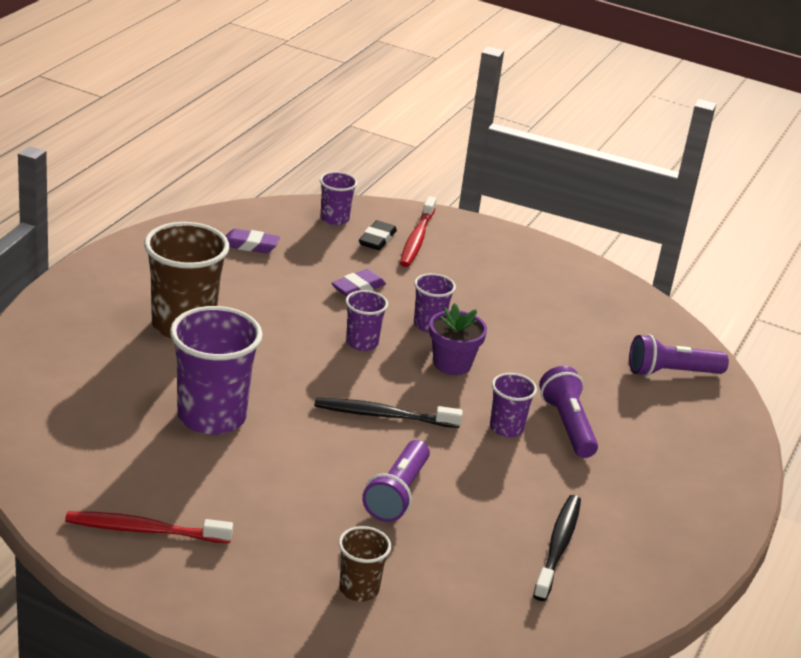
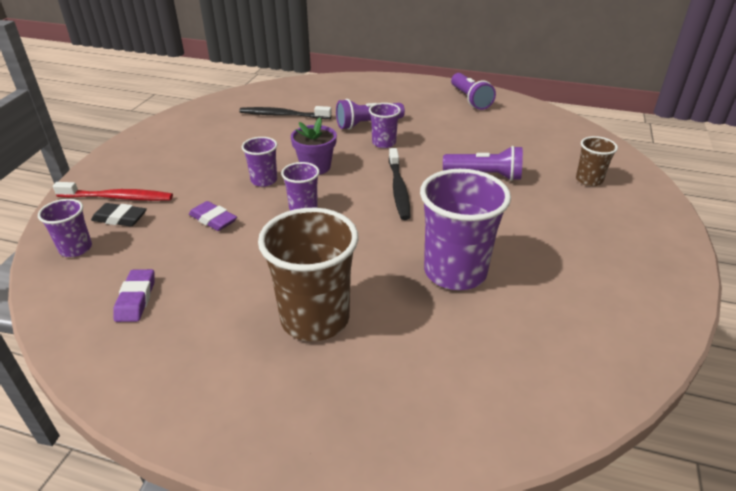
camera: 95 degrees left, 5 degrees up
(144, 530) = (625, 281): red toothbrush -> none
(558, 547) = (489, 123): black toothbrush -> black toothbrush (283, 115)
(671, 372) = (291, 96): purple flashlight -> purple flashlight (470, 99)

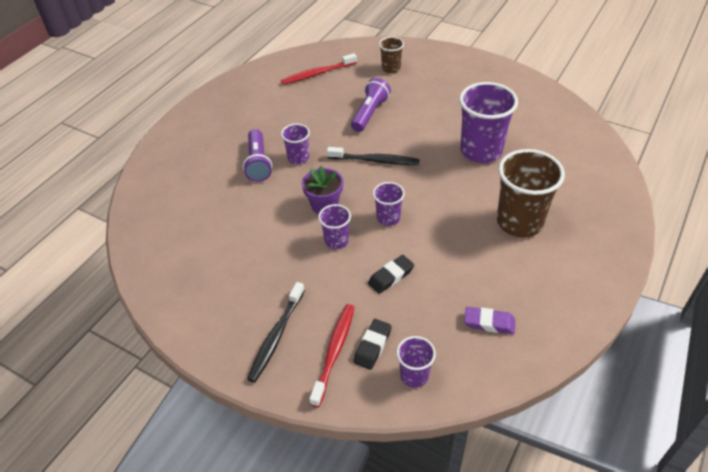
camera: 75 degrees left, 10 degrees up
(213, 219) = (391, 276): purple eraser -> black eraser
(283, 115) = (210, 221): black toothbrush -> black toothbrush (276, 336)
(470, 99) = (240, 94): purple flashlight -> none
(536, 134) = (317, 74): none -> red toothbrush

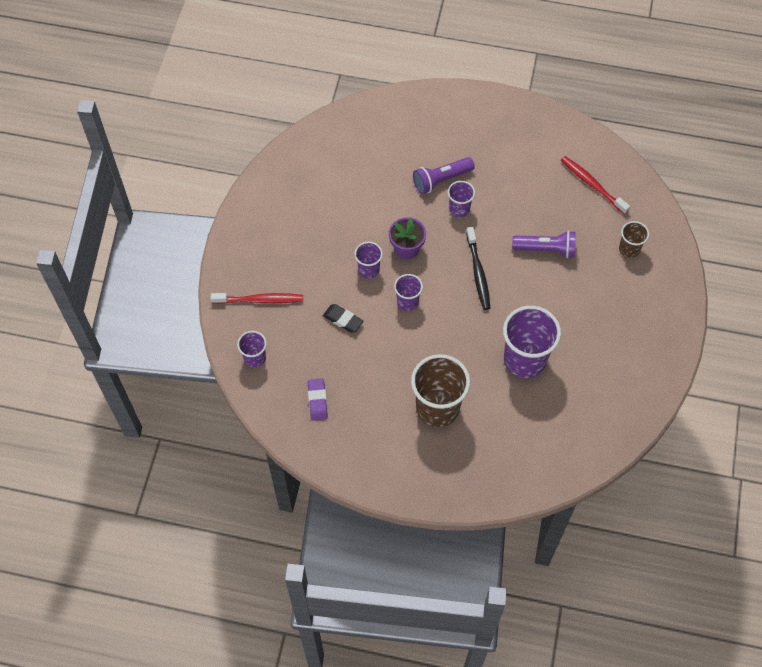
camera: 70 degrees right, 15 degrees up
(276, 336) = (262, 258): black toothbrush -> none
(372, 346) = (272, 324): black eraser -> none

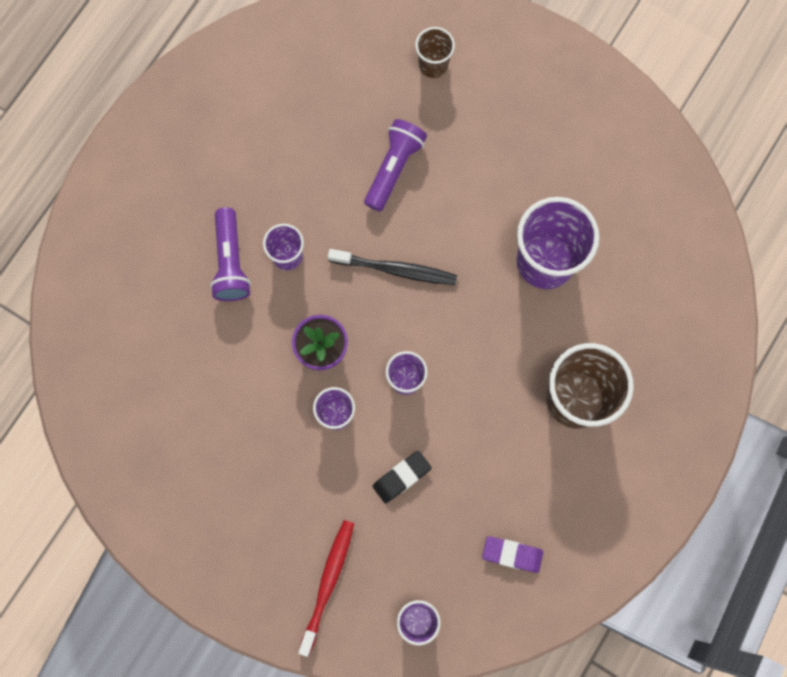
camera: 70 degrees left, 15 degrees up
(592, 184) = (317, 68): red toothbrush -> none

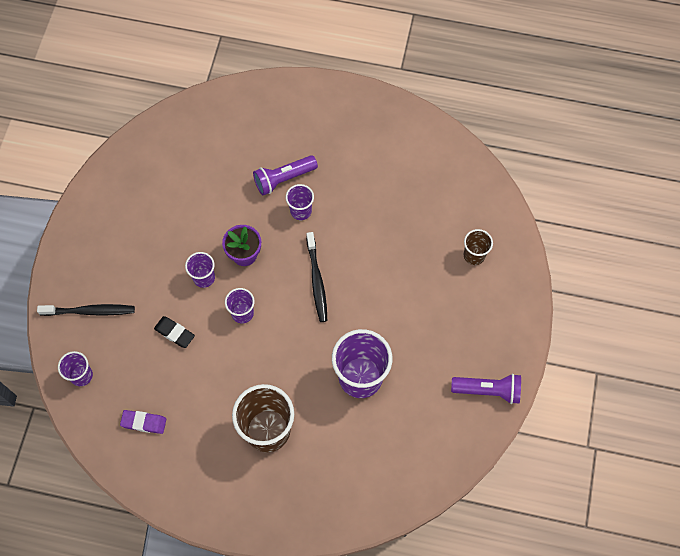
camera: 70 degrees right, 10 degrees down
(328, 583) = (90, 311): red toothbrush -> black toothbrush
(394, 168) = (388, 255): purple flashlight -> purple flashlight (488, 390)
(512, 554) = (144, 422): purple eraser -> purple eraser turned 75 degrees counterclockwise

